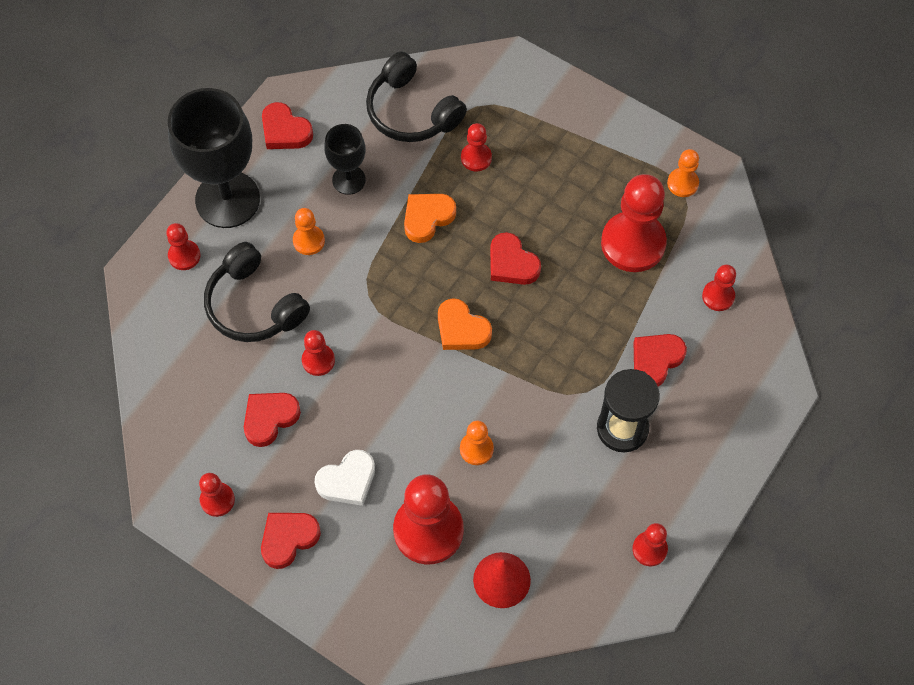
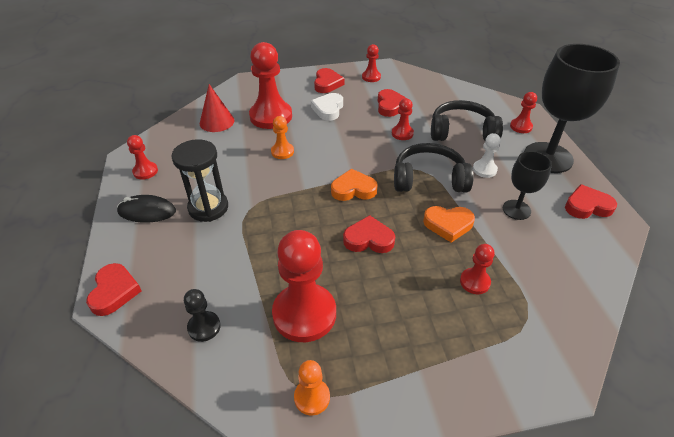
camera: 135 degrees right, 20 degrees down
(309, 241) = (484, 170): orange pawn -> white pawn
(411, 112) = (553, 276): black headphones -> black headphones (429, 179)
(427, 218) = (448, 225): orange heart -> orange heart turned 90 degrees clockwise
(656, 360) = (218, 254): red heart -> red heart (114, 292)
(686, 476) = (147, 211): none -> black mouse
(718, 296) = (204, 327): red pawn -> black pawn

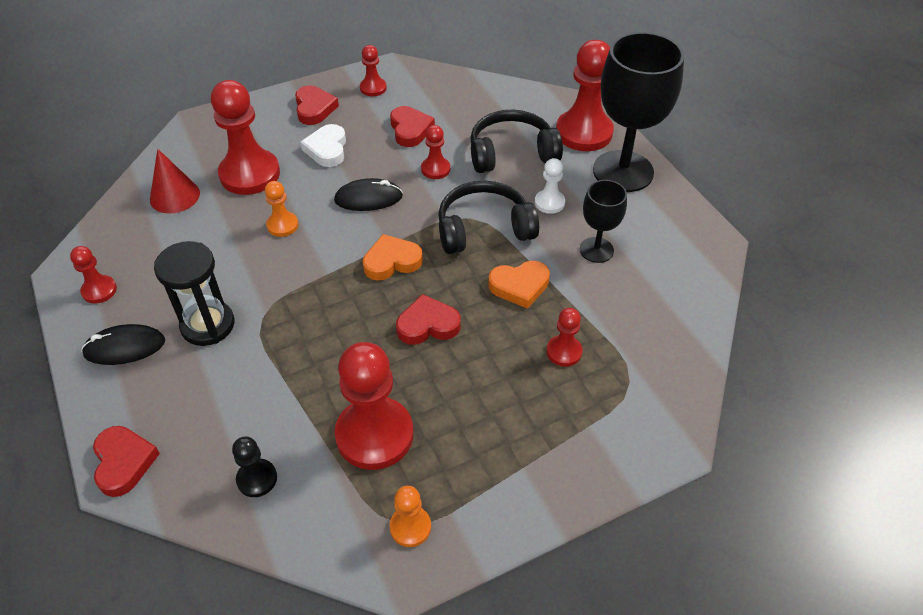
camera: 15 degrees left, 5 degrees up
(348, 144) = (368, 198): none -> black mouse
(521, 127) = (584, 132): red pawn -> red pawn, size x2.02
(587, 206) = (676, 229): red heart -> none

